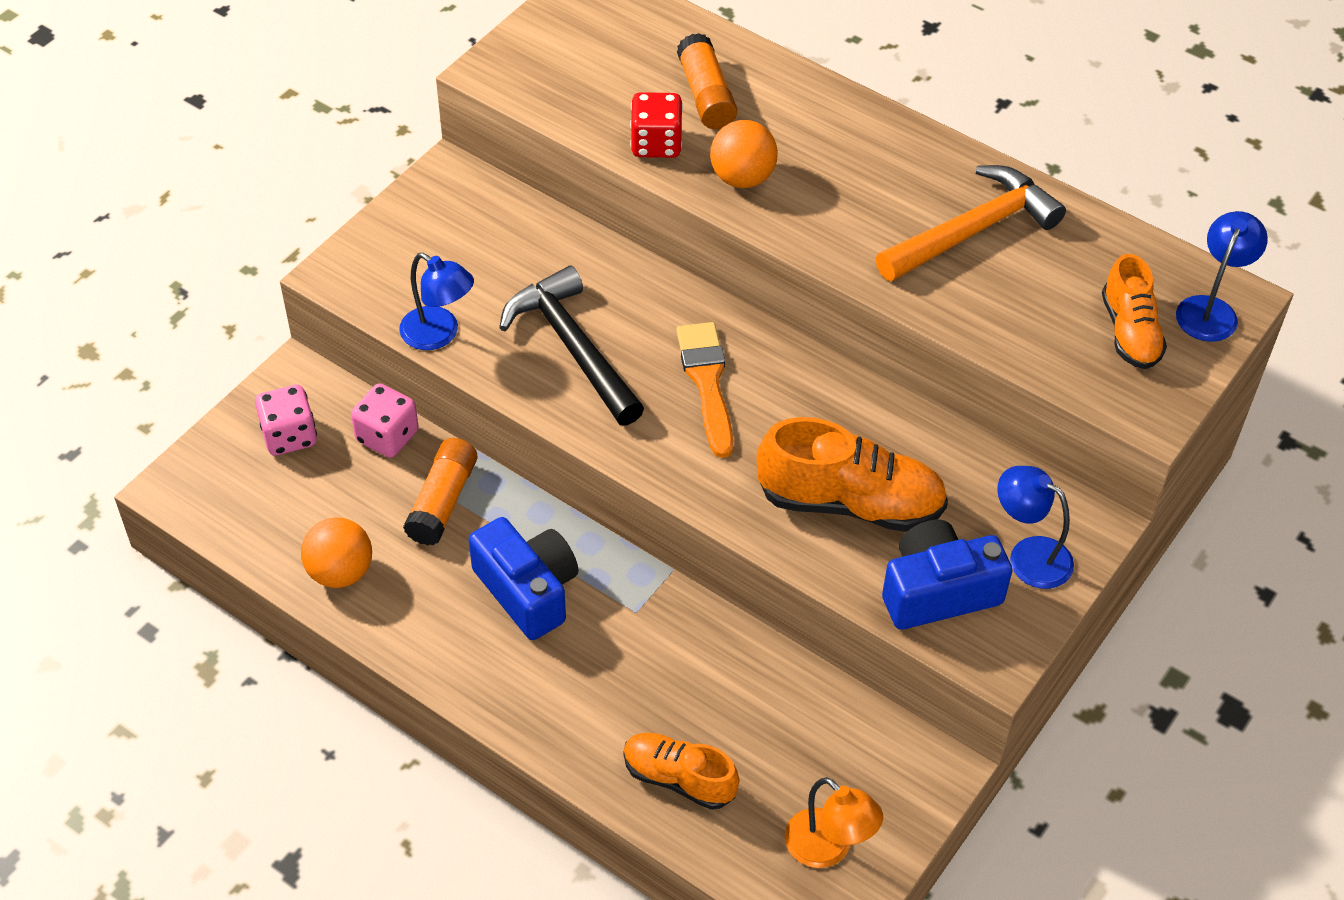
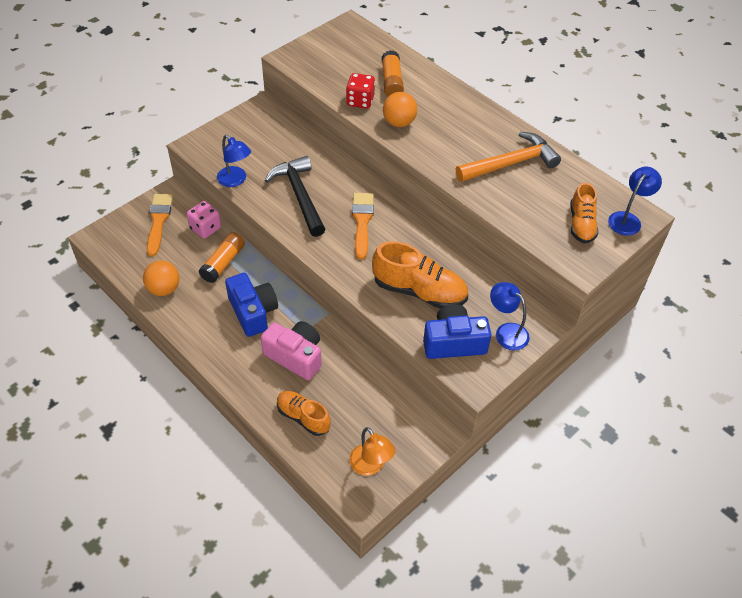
camera: 10 degrees right, 0 degrees up
(289, 436) = (158, 221): pink dice -> orange brush
(633, 664) = (295, 356): none -> pink camera

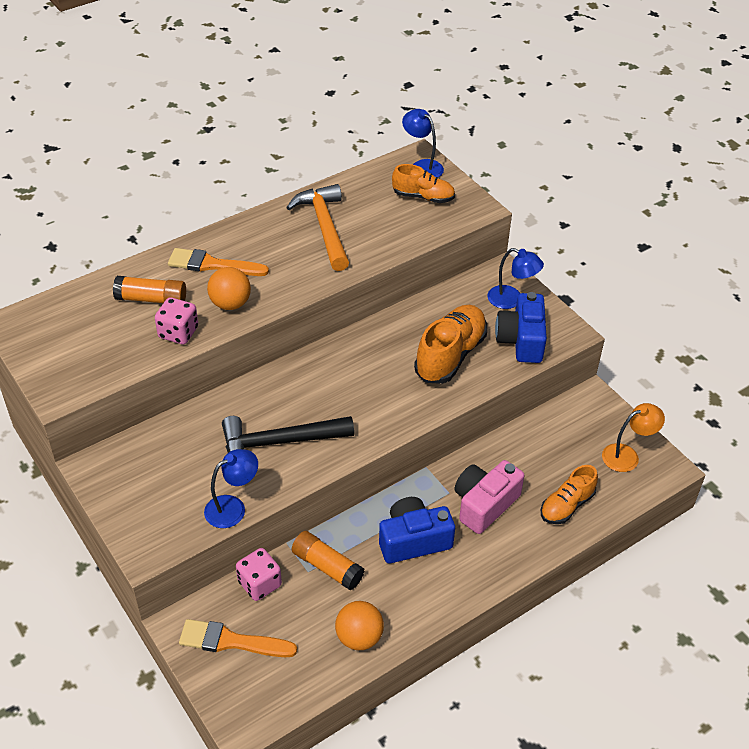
camera: 80 degrees left, 5 degrees down
(360, 101) = (178, 333): red dice -> pink dice
(362, 222) = (338, 389): orange brush -> orange brush (212, 265)
(506, 332) = (511, 300): blue lamp -> blue lamp turned 120 degrees counterclockwise

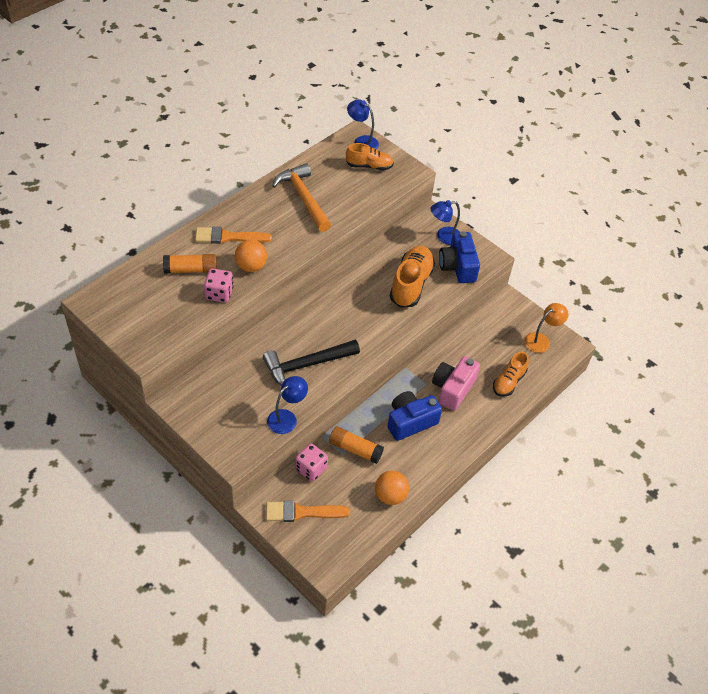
camera: 15 degrees left, 5 degrees up
(511, 300) = (443, 237): blue lamp -> blue lamp turned 150 degrees clockwise

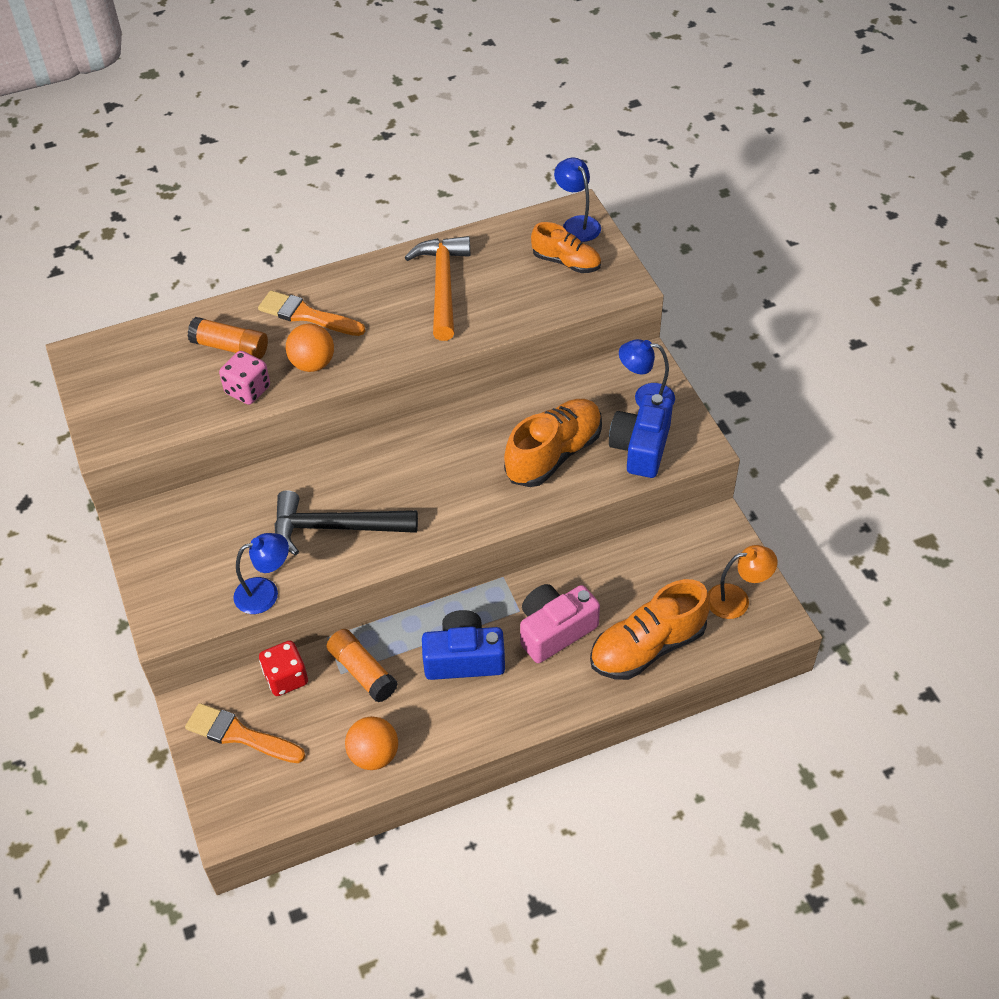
camera: 30 degrees right, 0 degrees up
(311, 469) = (286, 678): pink dice -> red dice
(508, 382) = (647, 647): orange shoe -> orange shoe, size x1.60

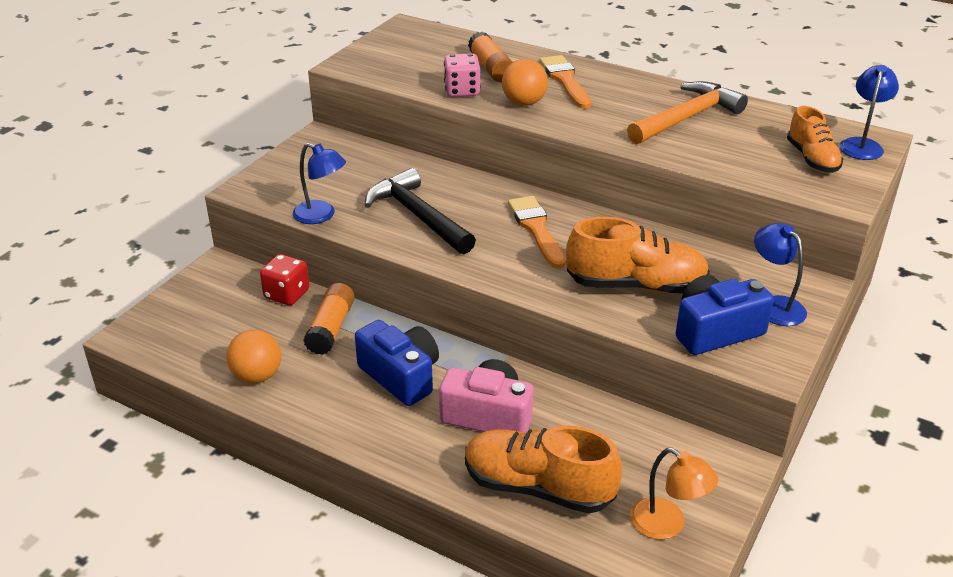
camera: 50 degrees right, 15 degrees down
(240, 735) = (214, 299): orange brush -> orange brush (536, 229)

